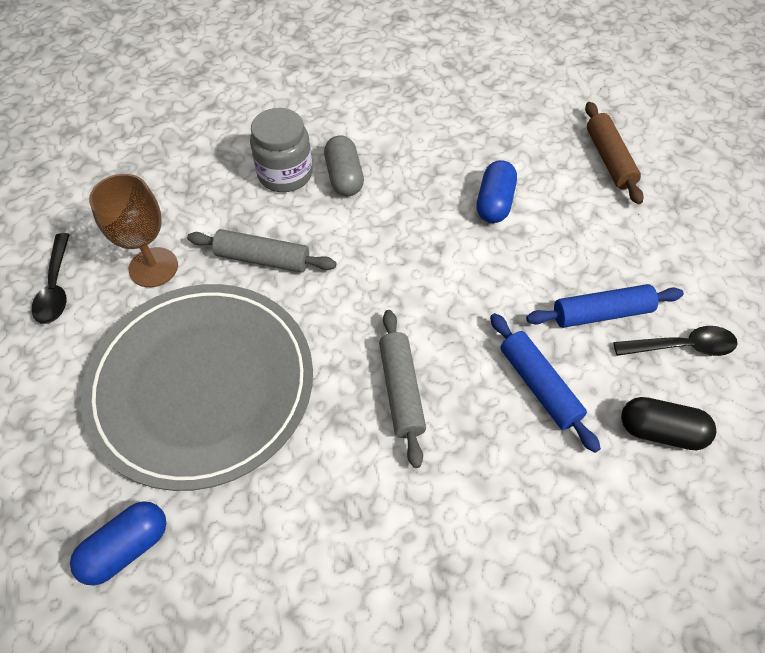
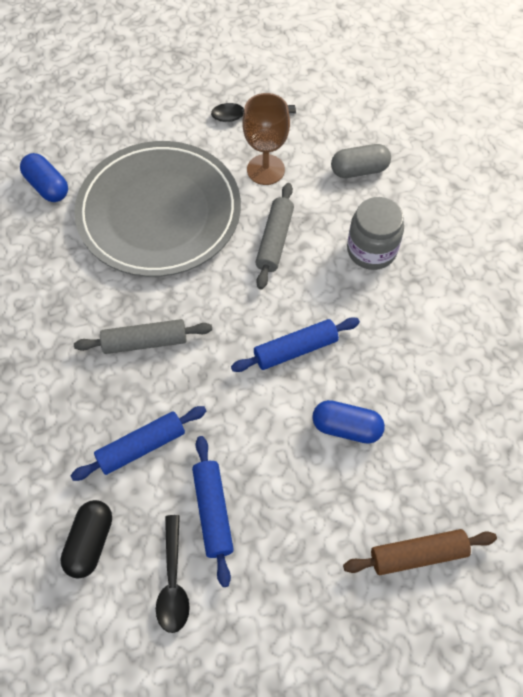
camera: 90 degrees right, 5 degrees up
(344, 177) = (371, 297): grey capsule -> grey capsule (359, 170)
(408, 241) = (295, 349): none -> blue rolling pin

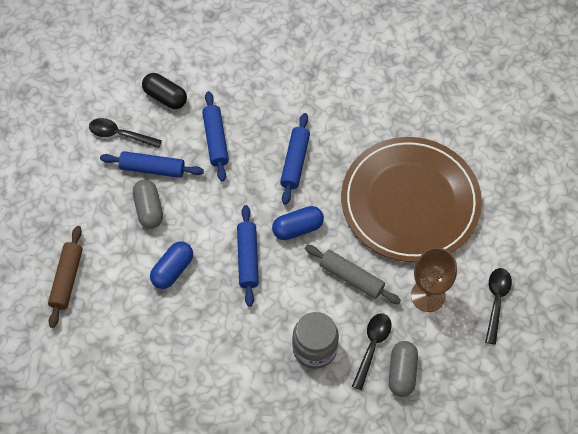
camera: 110 degrees right, 0 degrees up
(47, 186) = (463, 130): blue capsule -> blue capsule (297, 228)
(145, 342) = (295, 162): grey rolling pin -> blue rolling pin
(159, 212) = (410, 202): grey plate -> brown plate
(275, 491) = (149, 209): none -> grey capsule
(344, 201) = (372, 346): none -> black spoon

